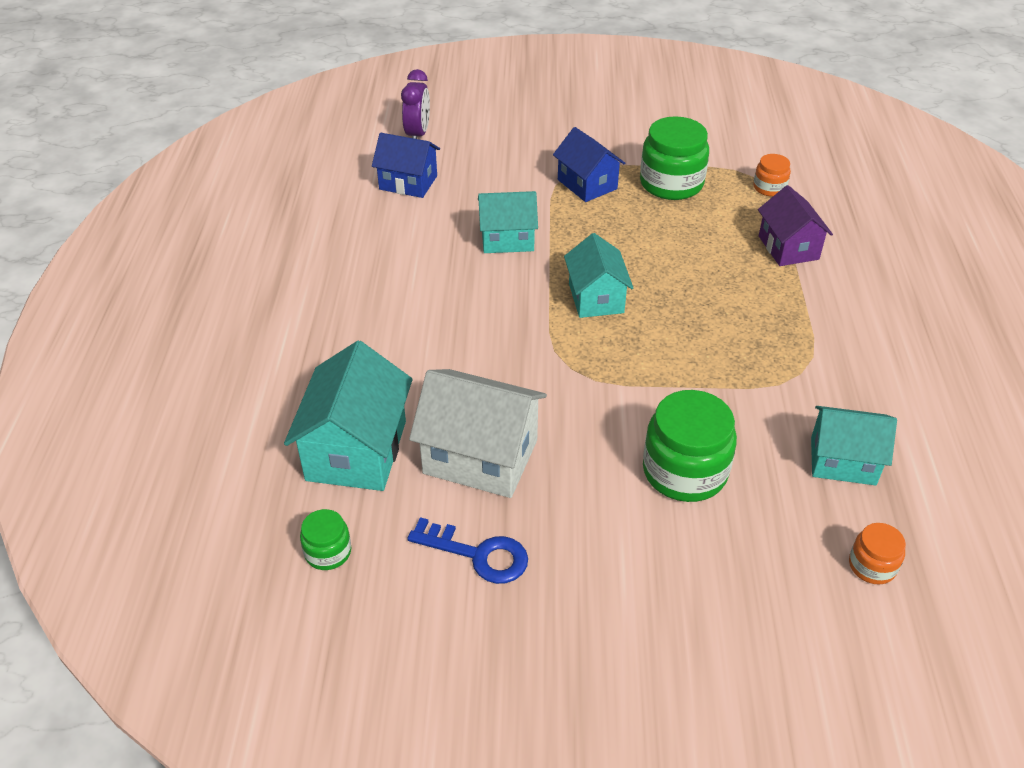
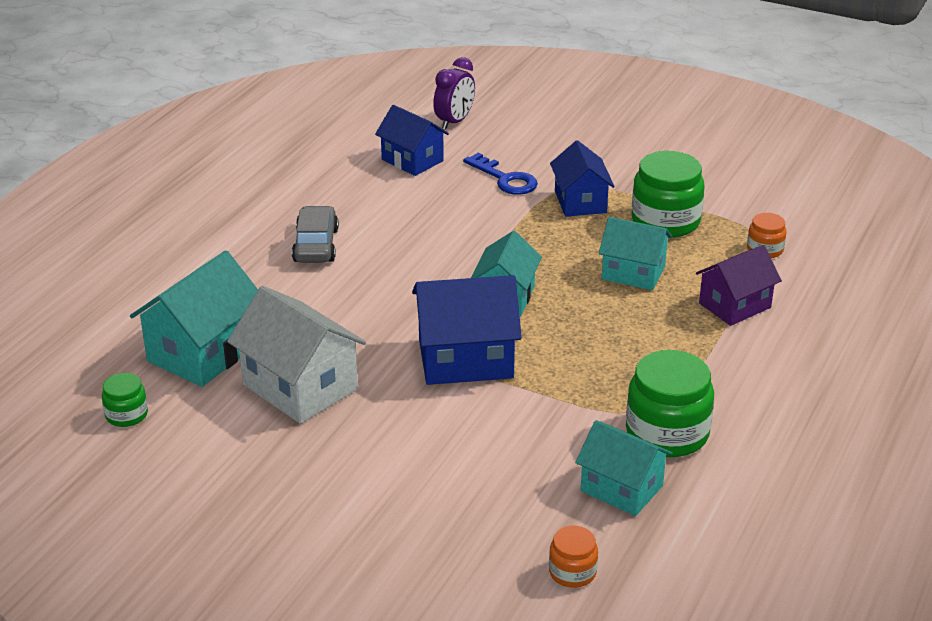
camera: 25 degrees right, 10 degrees down
(382, 297) = (315, 245): none -> grey car
(478, 554) = (241, 454): blue key -> blue key (505, 179)
(507, 239) = (464, 228): turquoise house -> turquoise house (633, 273)
(610, 373) = (465, 359): none -> blue house
(684, 471) = (466, 451): green jar -> green jar (667, 433)
(788, 247) = (734, 305): purple house -> purple house turned 45 degrees clockwise

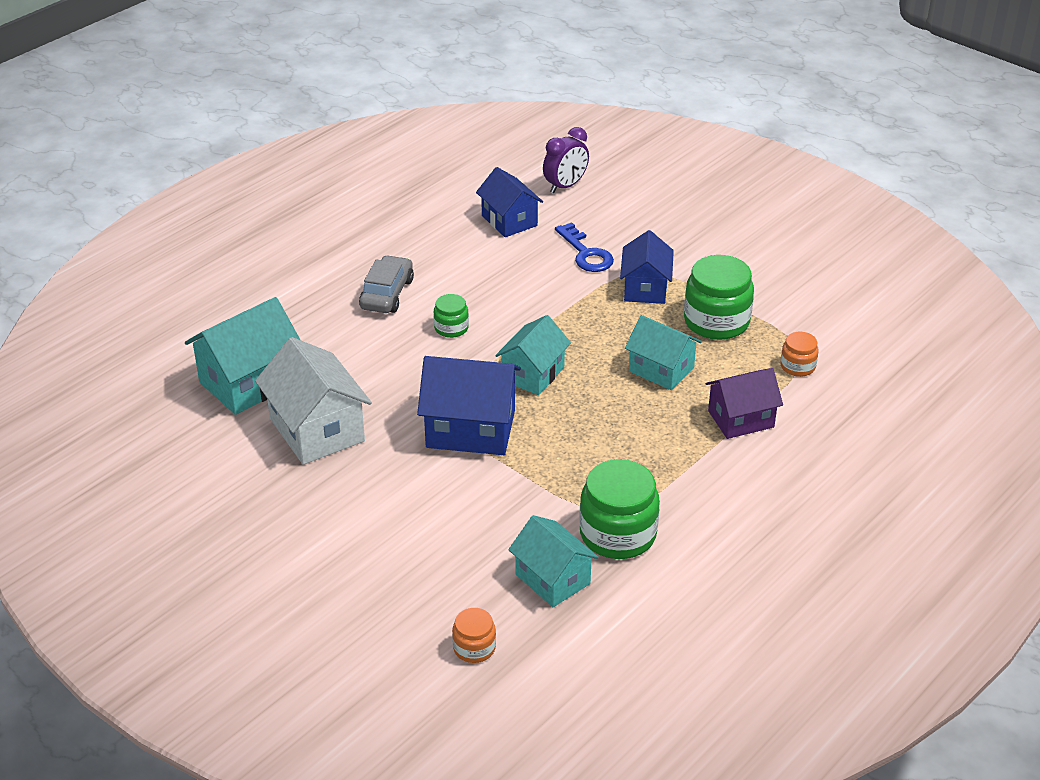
camera: 15 degrees right, 5 degrees up
(126, 415) = (164, 429): green jar -> green jar (451, 328)

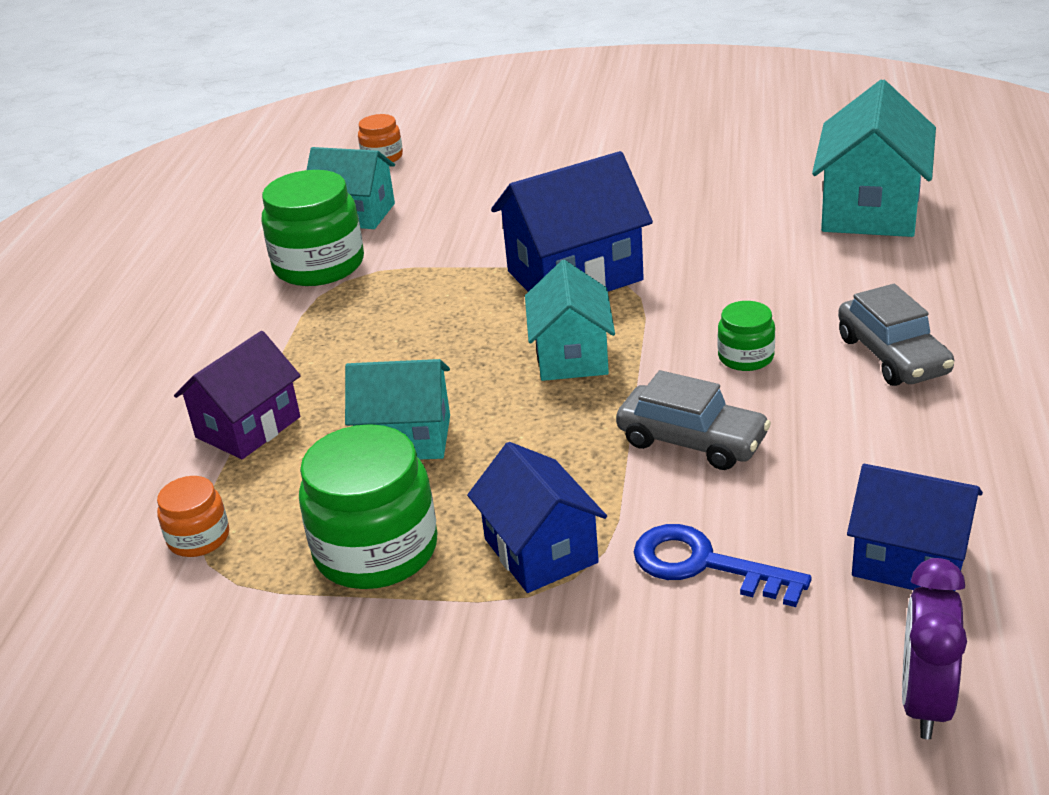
camera: 150 degrees right, 5 degrees down
(317, 430) = (732, 209): white house -> none
(530, 301) = (692, 441): none -> grey car

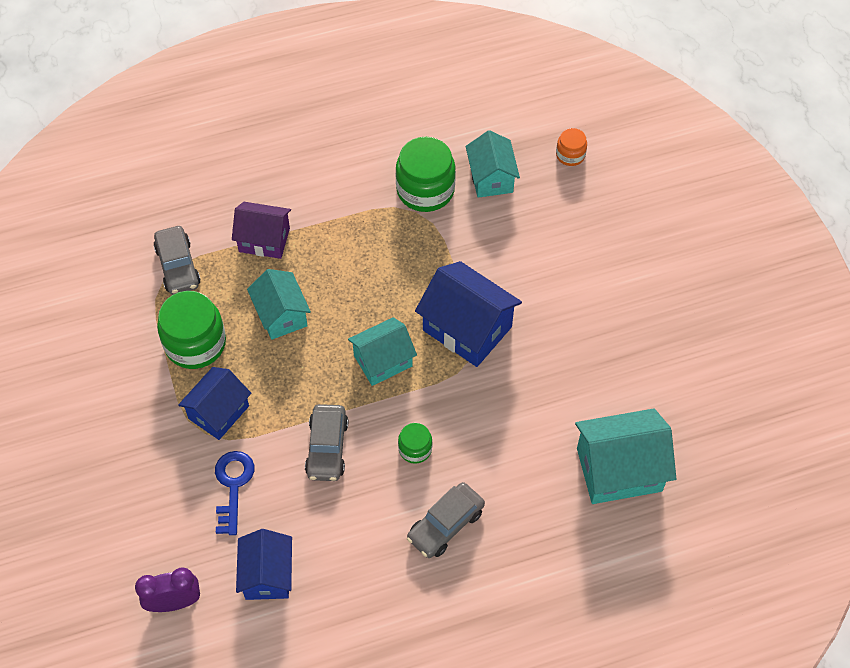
camera: 60 degrees right, 25 degrees up
(199, 538) = (178, 266): orange jar -> grey car

